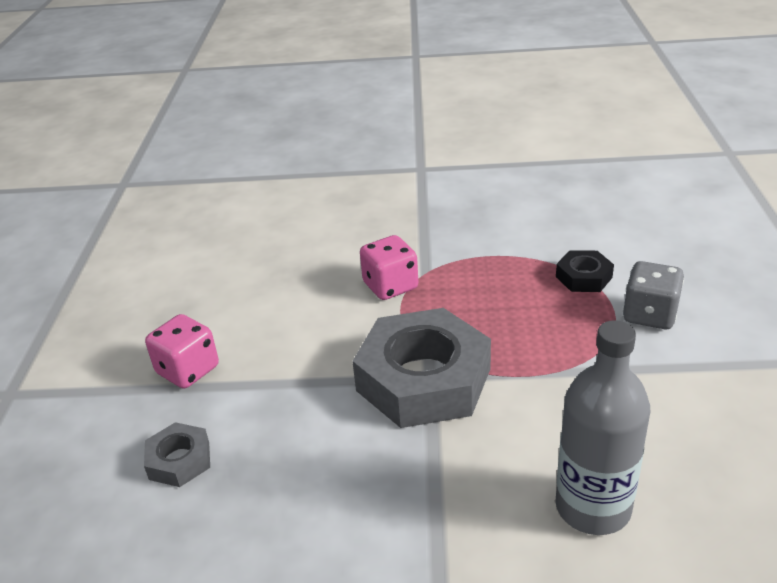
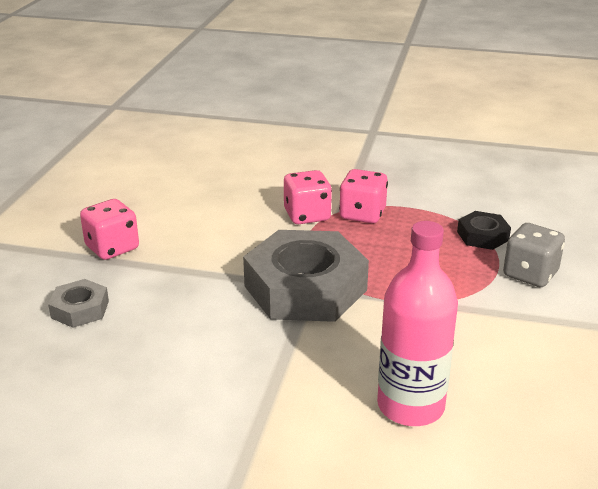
camera: 10 degrees right, 5 degrees down
(449, 274) = (362, 214): none -> pink dice
(593, 507) = (410, 406): grey bottle -> pink bottle

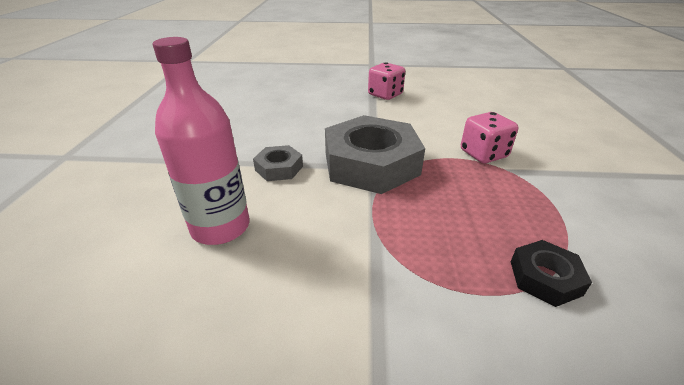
camera: 80 degrees right, 5 degrees up
(80, 309) = (319, 97): grey nut -> grey nut (279, 168)
(362, 214) = (513, 182): pink dice -> none
(530, 274) = (479, 329): grey dice -> none

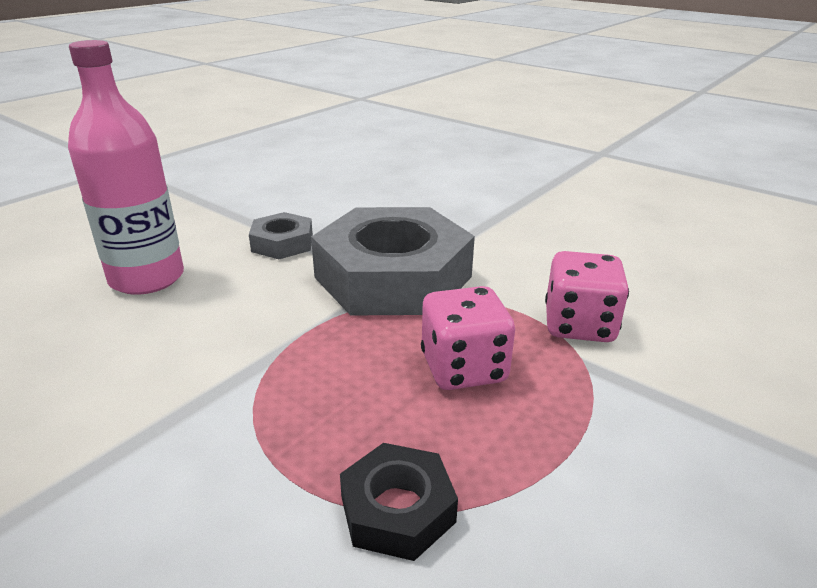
camera: 35 degrees right, 5 degrees down
(385, 95) = (553, 199): pink dice -> pink dice (463, 368)

